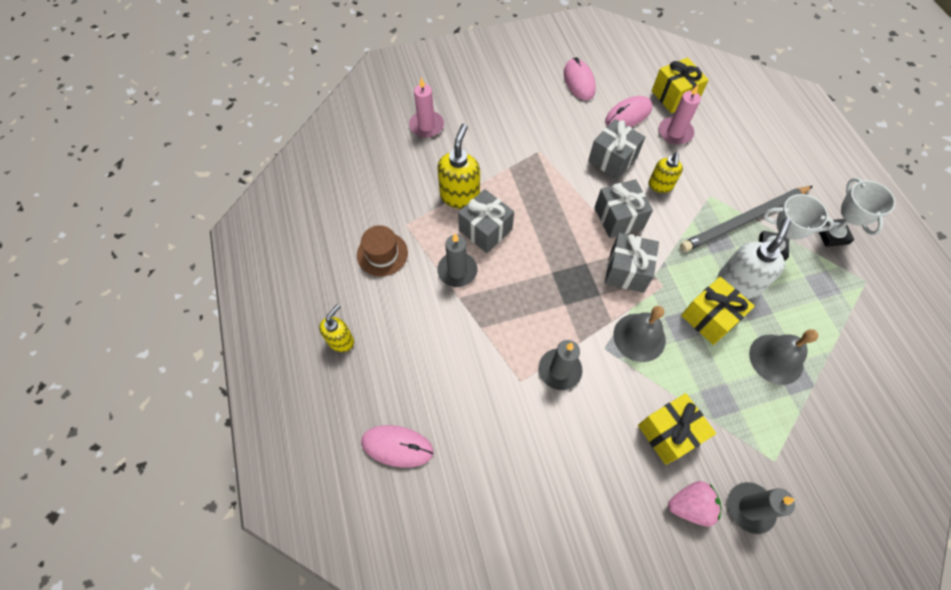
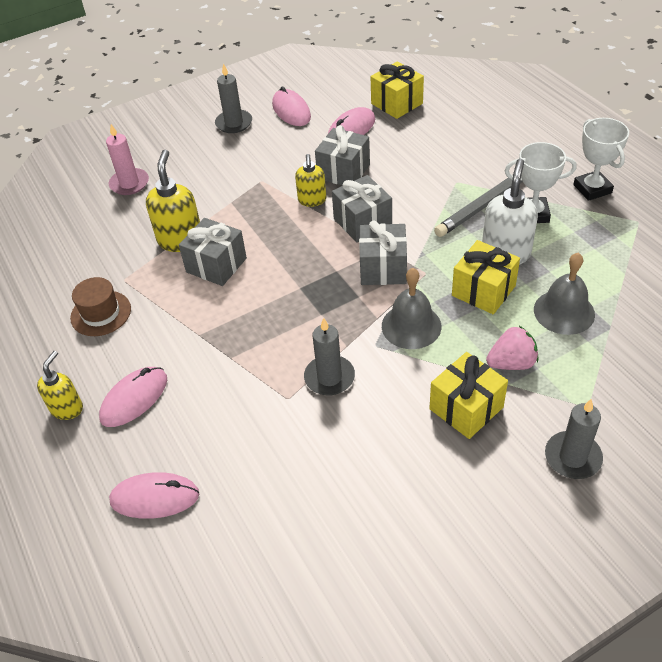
camera: 10 degrees left, 15 degrees down
(396, 346) = (134, 399): none -> pink mouse
(457, 271) = (192, 310): grey candle -> grey candle (234, 123)
(660, 186) = (401, 184): yellow soap dispenser -> yellow soap dispenser (312, 200)
(675, 132) = (405, 134): pink candle -> none
(690, 505) = (507, 471): pink strawberry -> pink strawberry (511, 363)

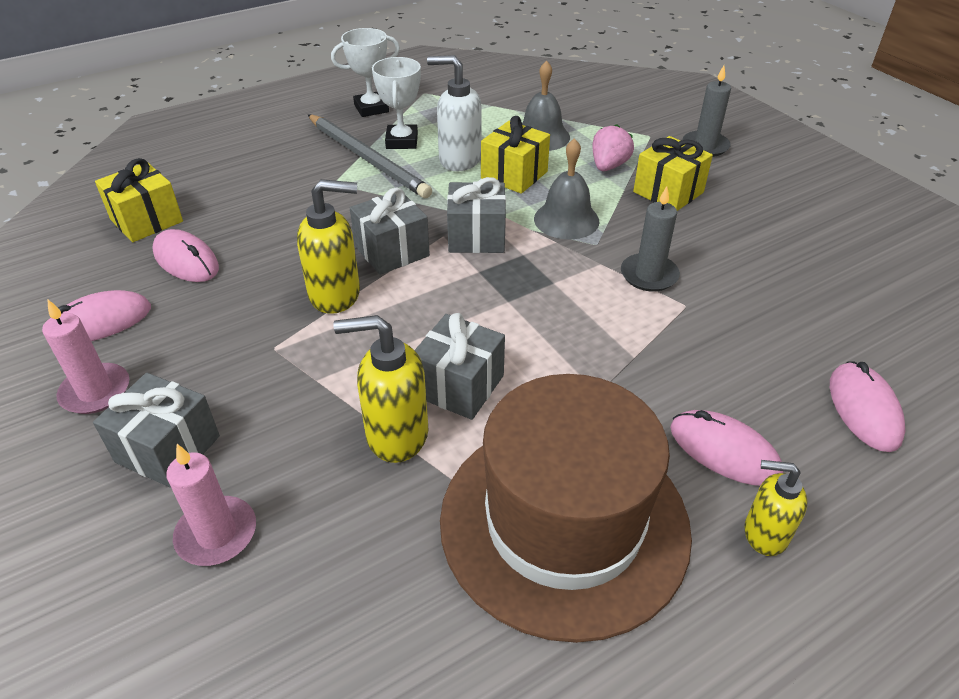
camera: 95 degrees left, 5 degrees down
(101, 313) = (564, 522): brown hat -> brown hat, size x2.41
(234, 123) = (95, 391): grey candle -> pink candle
(312, 200) = (336, 295): yellow soap dispenser -> yellow soap dispenser, size x1.58
(343, 171) = (282, 267): grey gift -> grey gift (168, 449)
(511, 363) = (608, 166): pink strawberry -> pink strawberry turned 45 degrees clockwise

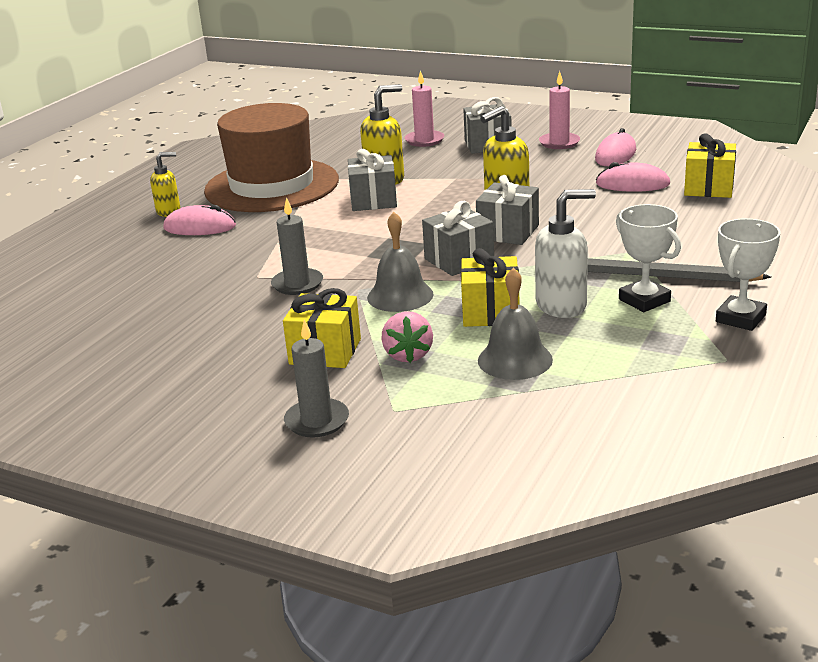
camera: 150 degrees right, 15 degrees down
(864, 409) = (114, 268): pink mouse -> none

